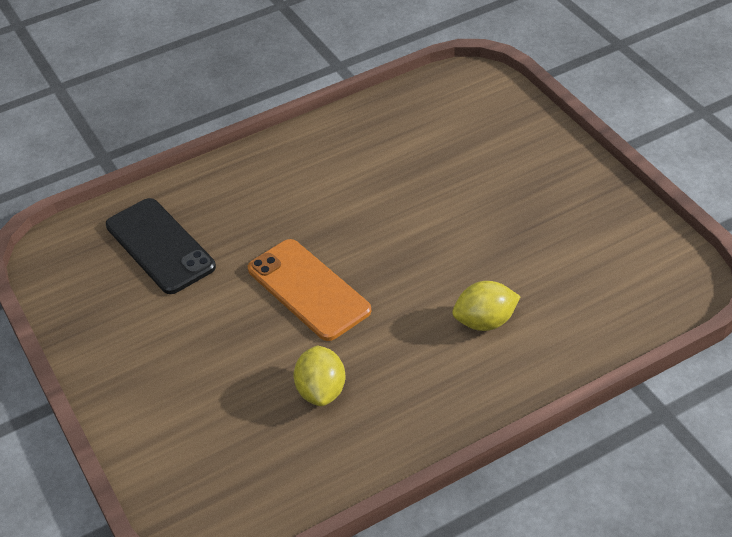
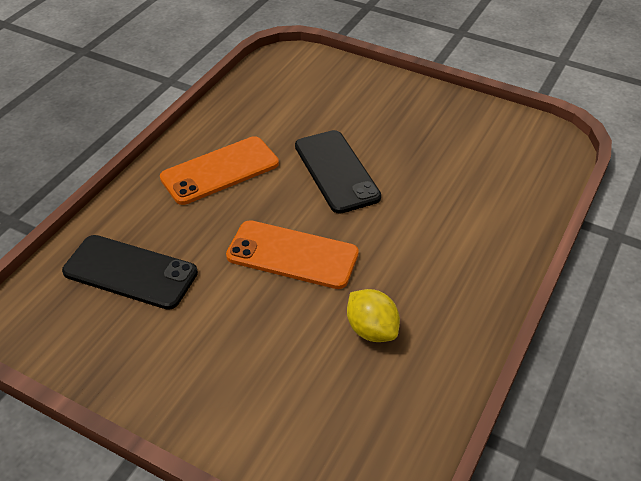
camera: 35 degrees left, 0 degrees up
(308, 179) = (220, 171): none -> orange phone
(418, 223) = (336, 171): none -> black phone
(485, 322) = (448, 222): yellow lemon -> none

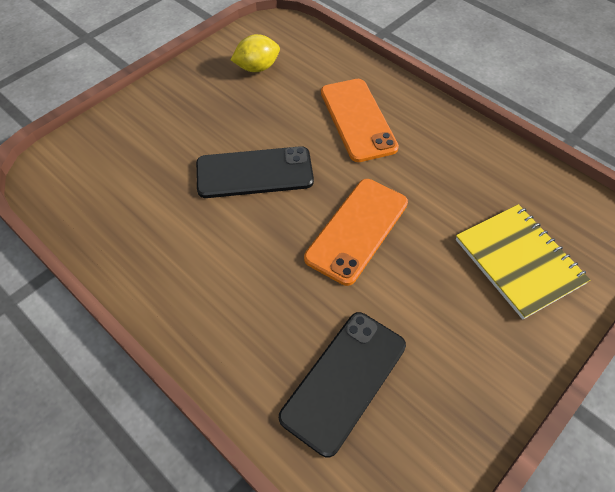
camera: 75 degrees left, 10 degrees up
(220, 171) = (212, 271): orange phone -> orange phone (358, 119)
(293, 395) = (518, 261): none -> yellow notebook
(371, 330) = (456, 193): yellow lemon -> yellow lemon (257, 68)

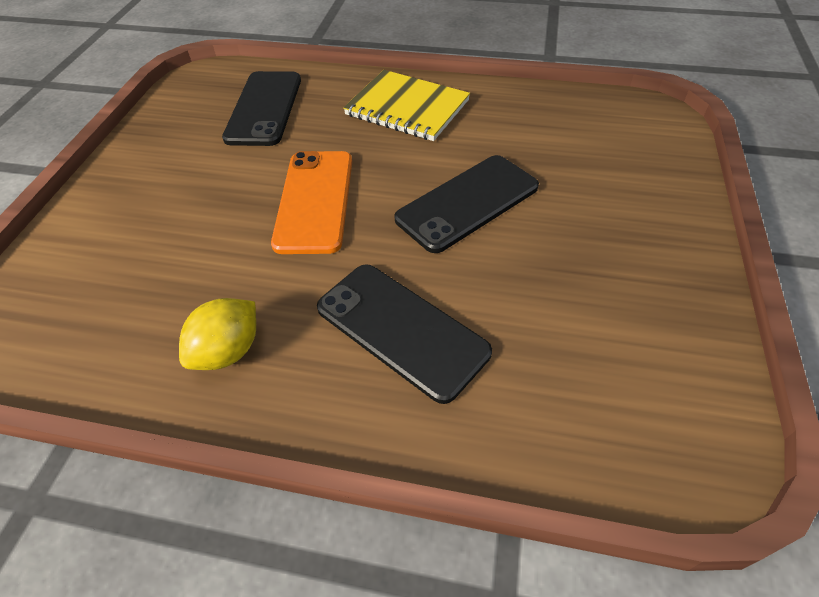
camera: 150 degrees right, 5 degrees down
(257, 68) = (621, 340): yellow lemon -> yellow lemon (228, 351)
(358, 119) = (401, 330): orange phone -> black phone
(518, 261) = (122, 248): yellow notebook -> yellow notebook (407, 108)

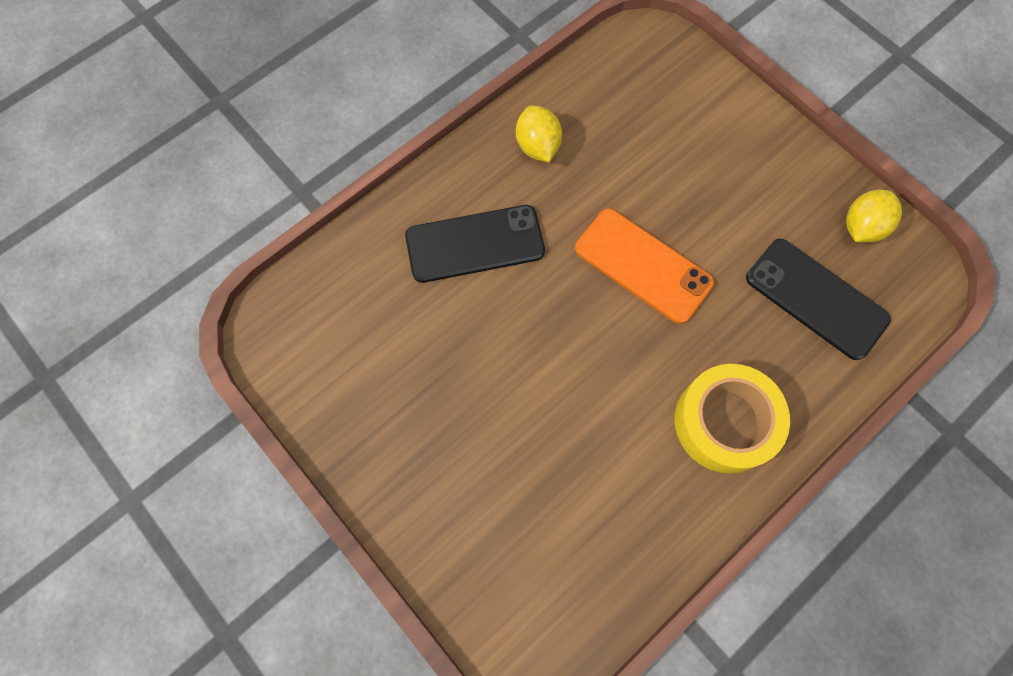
camera: 125 degrees right, 20 degrees up
(178, 111) = (862, 227): none -> yellow lemon
(407, 108) = (724, 422): yellow notebook -> yellow tape
(467, 203) = (553, 371): black phone -> none

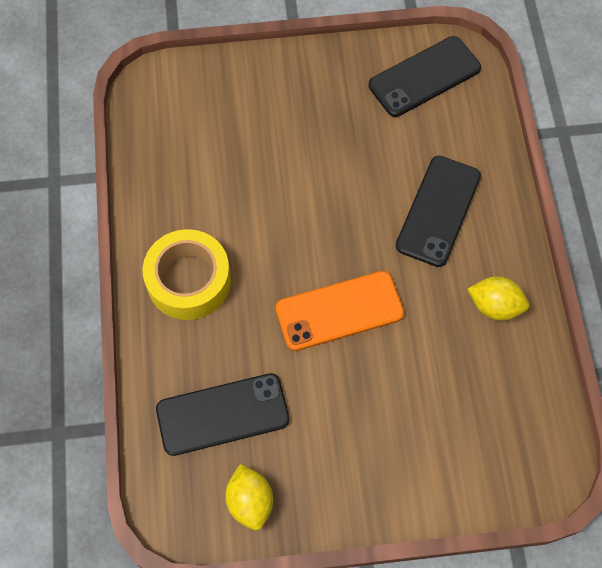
camera: 125 degrees right, 5 degrees down
(319, 349) = (424, 77): none -> black phone

